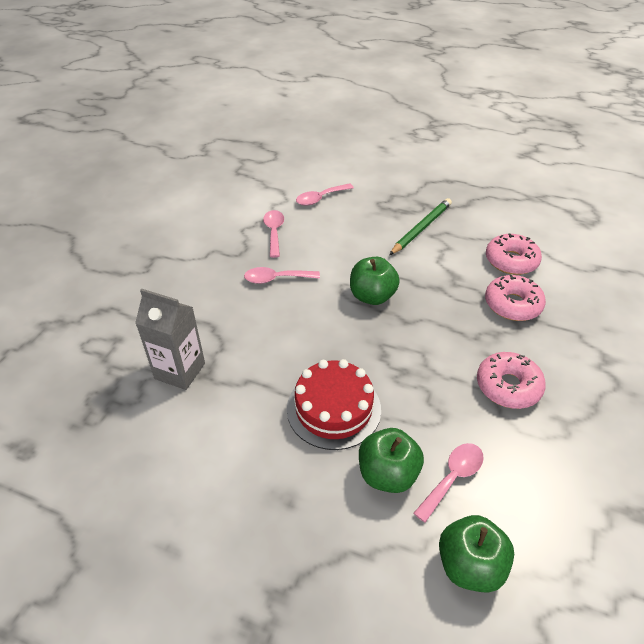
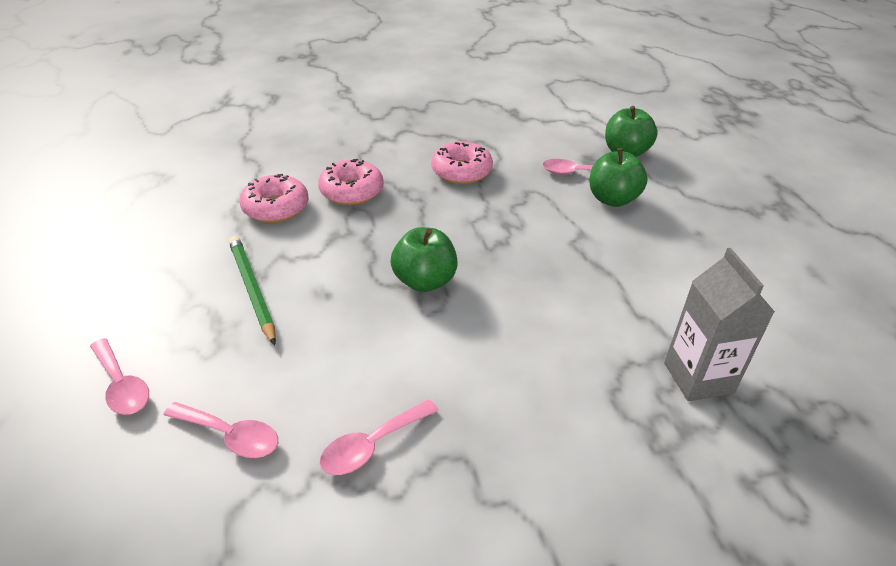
camera: 125 degrees left, 5 degrees down
(276, 279) = (473, 380): pink spoon -> pink spoon (122, 385)
(333, 408) = (595, 247): red cake -> none
(421, 228) = (252, 290): green pencil -> green pencil turned 60 degrees clockwise

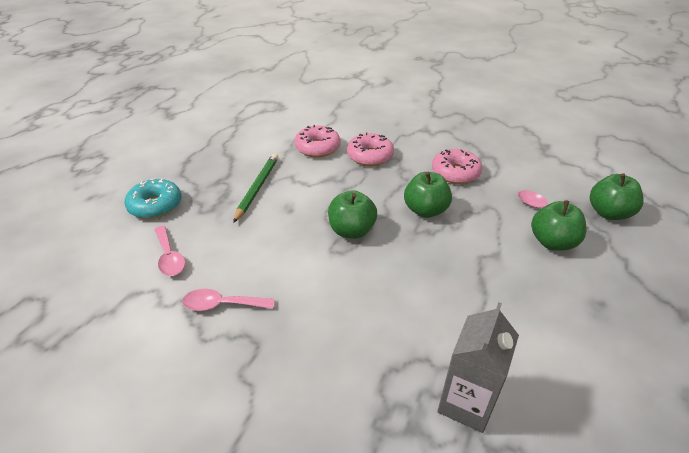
camera: 40 degrees right, 0 degrees up
(122, 385) = (155, 205): pink spoon -> turquoise donut
(475, 223) = (425, 210): none -> green apple

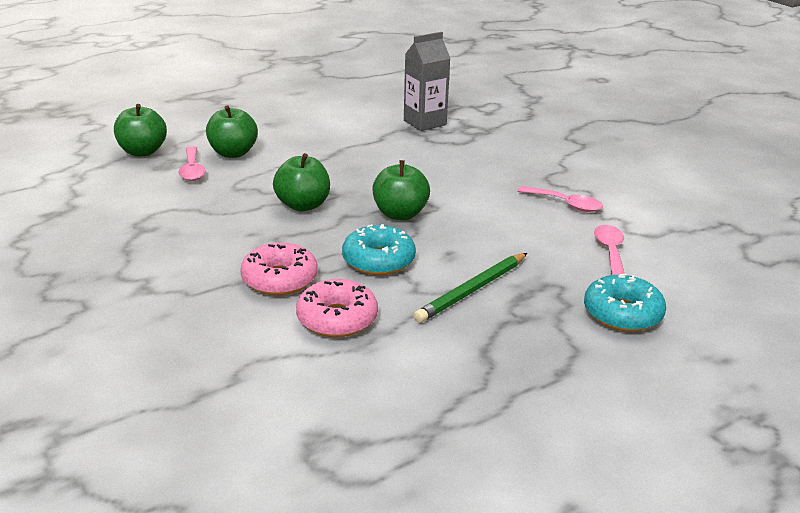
camera: 150 degrees left, 10 degrees down
(329, 187) = (378, 260): none -> turquoise donut
(455, 173) = (210, 225): pink donut -> none

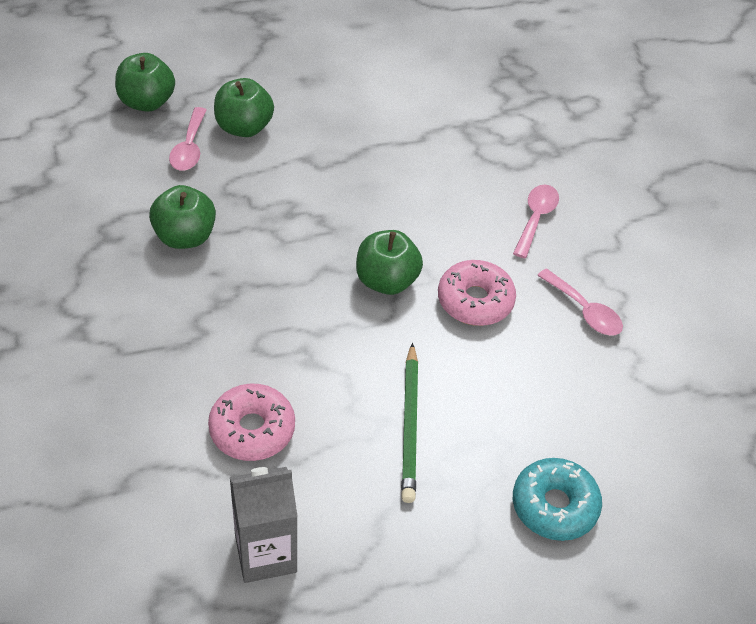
camera: 15 degrees right, 20 degrees up
(279, 279) = (217, 354): pink donut -> pink donut (475, 301)
(303, 205) = (286, 239): green apple -> green apple (185, 236)
(378, 260) = (331, 351): turquoise donut -> none
(425, 122) = (488, 119): grey carton -> grey carton (266, 554)
(472, 290) = (410, 425): green pencil -> green pencil turned 60 degrees counterclockwise
(610, 252) = (593, 405): pink spoon -> pink spoon (536, 218)

